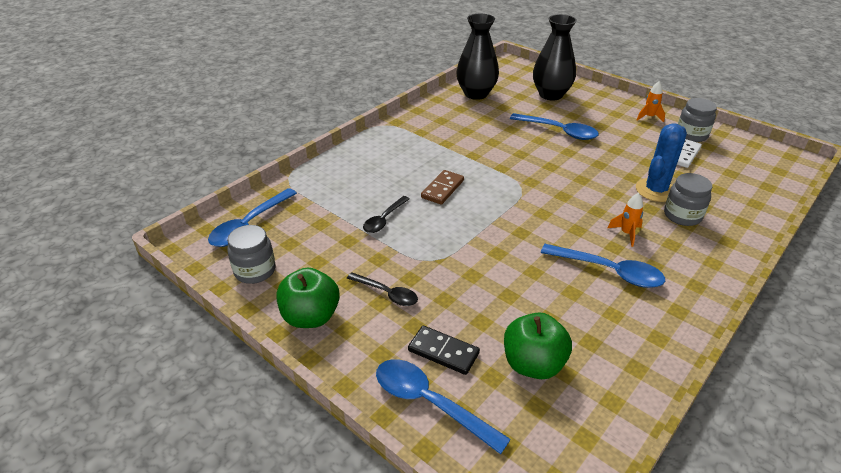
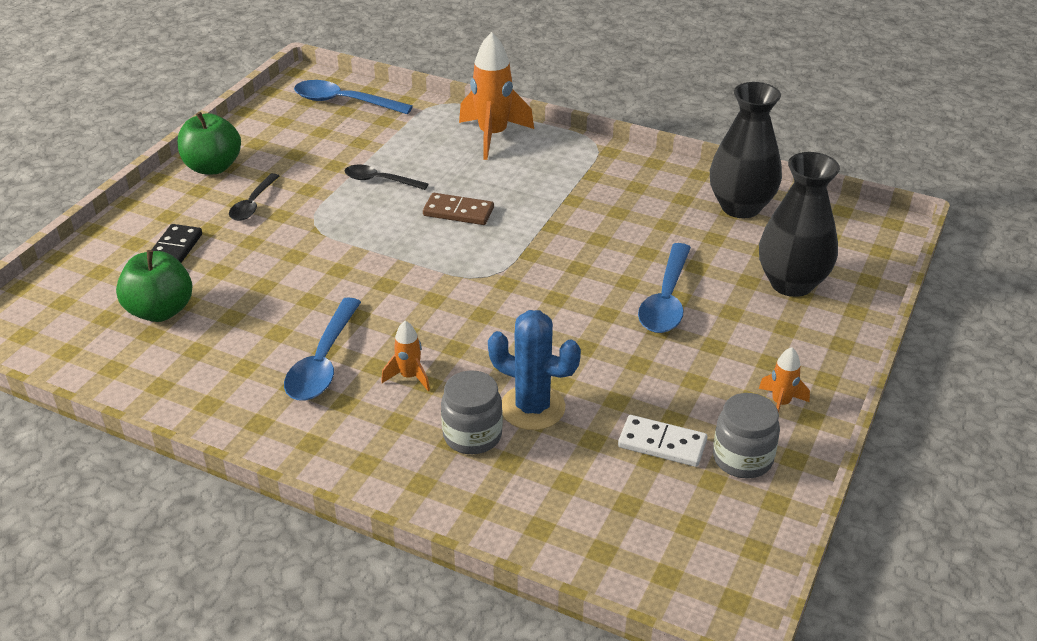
camera: 75 degrees right, 0 degrees up
(255, 271) = (273, 122): grey jar -> none
(351, 161) = (493, 136): none -> orange rocket
(430, 403) = (108, 252): blue spoon -> none

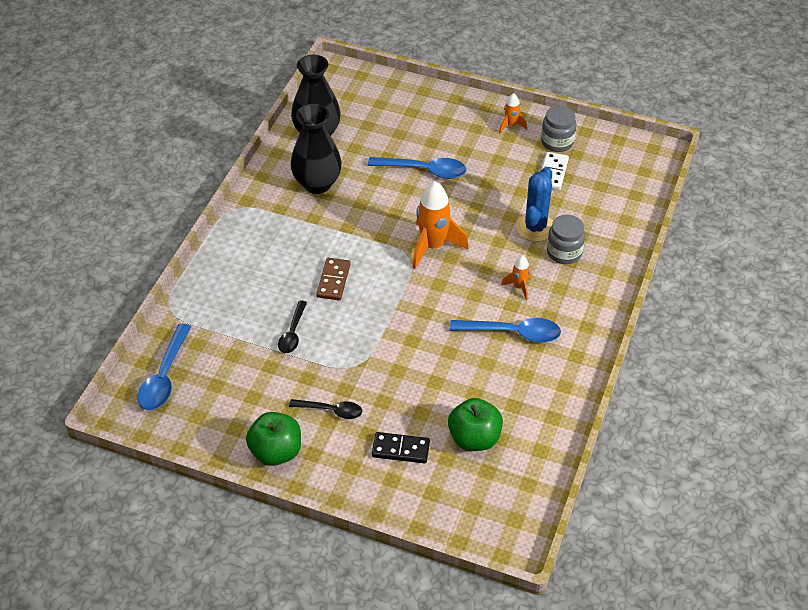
camera: 95 degrees left, 10 degrees up
(493, 136) = (224, 269): orange rocket -> orange rocket (433, 246)
(791, 283) = (400, 115): black vase -> black vase (317, 183)

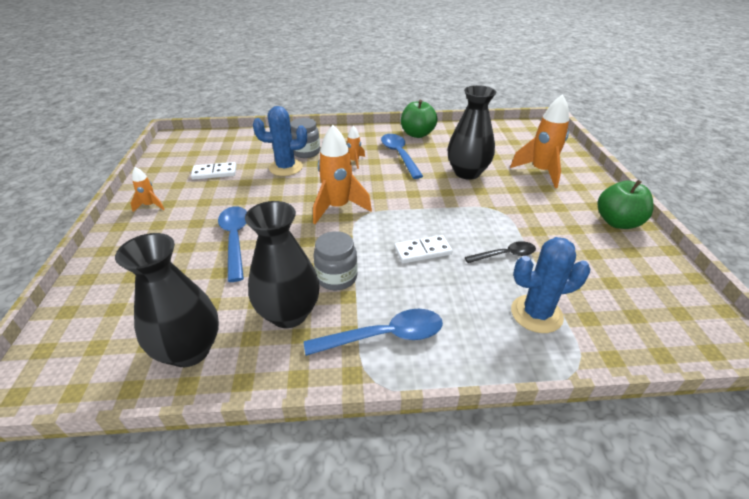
camera: 115 degrees left, 10 degrees down
(164, 376) = (652, 326): blue spoon -> blue spoon (384, 336)
(223, 315) = (536, 314): none -> blue cactus
(331, 410) = (550, 208): black spoon -> none
(333, 280) = (422, 251): brown domino -> white domino
(400, 449) = (540, 172): black domino -> orange rocket
(438, 377) = (467, 173): none -> black vase
(474, 438) = (498, 150): green apple -> green apple (417, 134)
(557, 142) = (171, 178): grey jar -> grey jar (337, 277)

